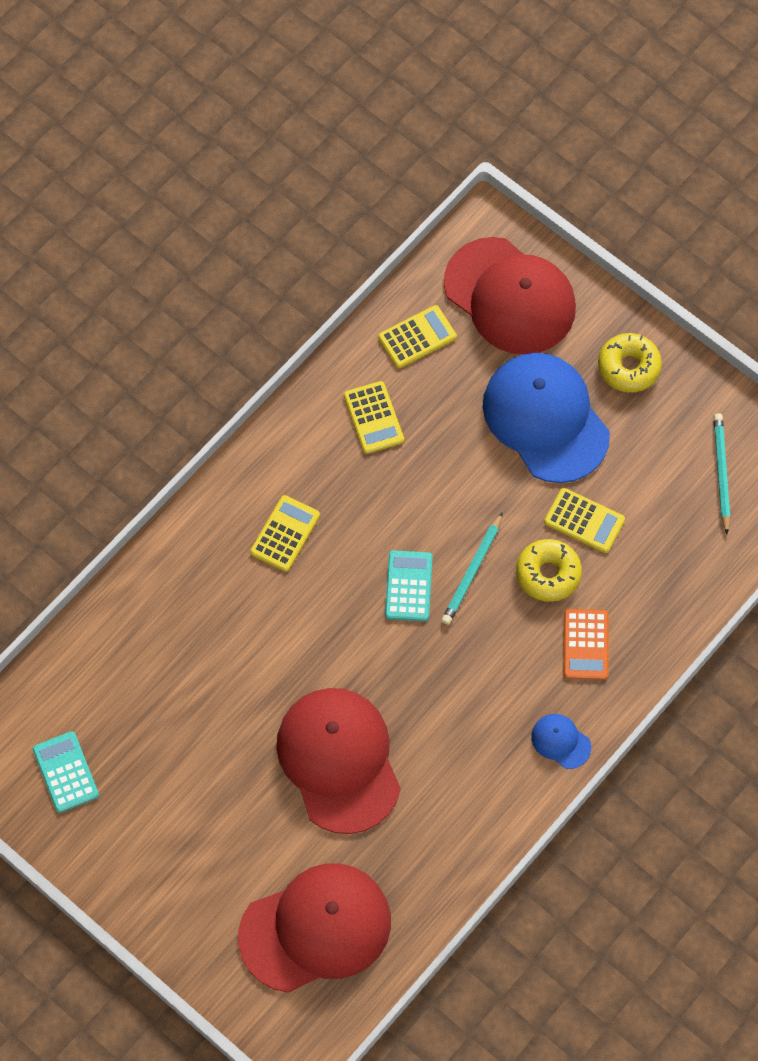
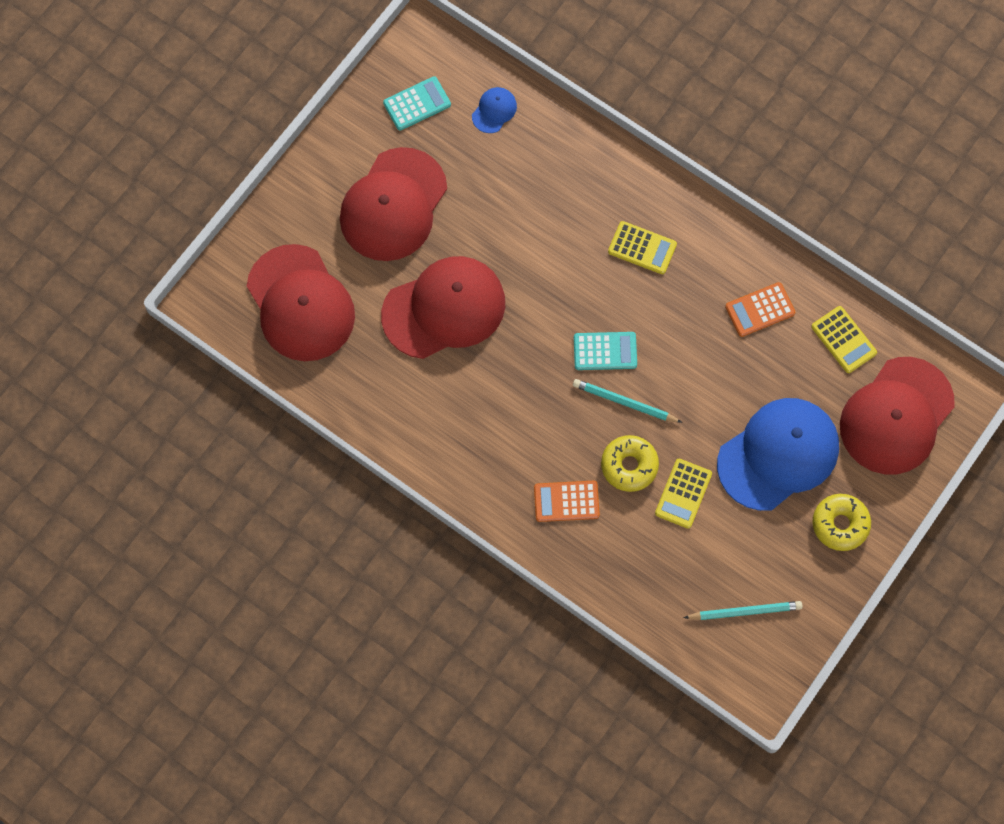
camera: 85 degrees right, 5 degrees up
(198, 809) = (393, 205): none -> red cap
(373, 418) = (760, 310): yellow calculator -> orange calculator
(560, 741) = (476, 485): blue cap -> blue cap (494, 111)

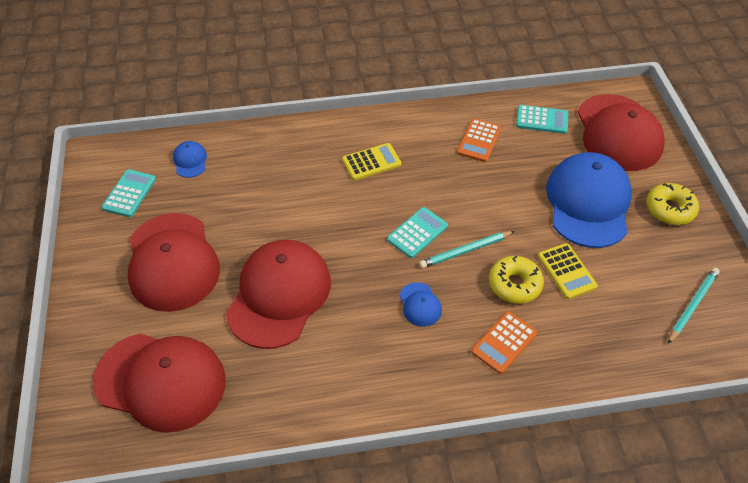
camera: 45 degrees left, 20 degrees down
(539, 414) = (420, 304): none -> blue cap
(843, 340) = (542, 120): yellow calculator -> turquoise calculator

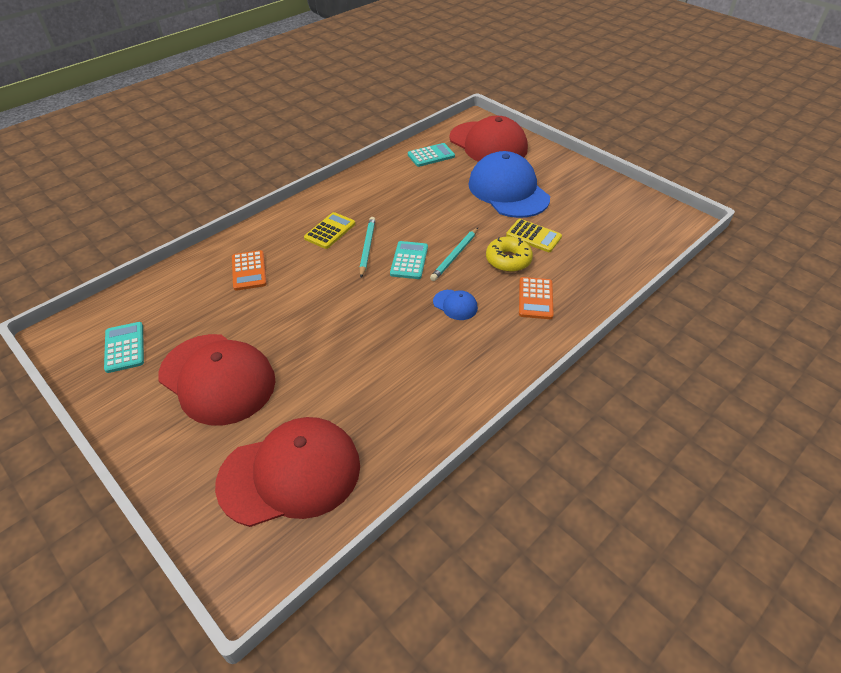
camera: 35 degrees left, 5 degrees down
(190, 161) = (165, 297): blue cap -> none
(279, 295) = (338, 354): red cap -> none
(479, 141) = (399, 185): orange calculator -> orange calculator (249, 271)
(670, 209) = (560, 173): yellow donut -> none
(692, 306) = (625, 219): turquoise pencil -> turquoise pencil (367, 248)

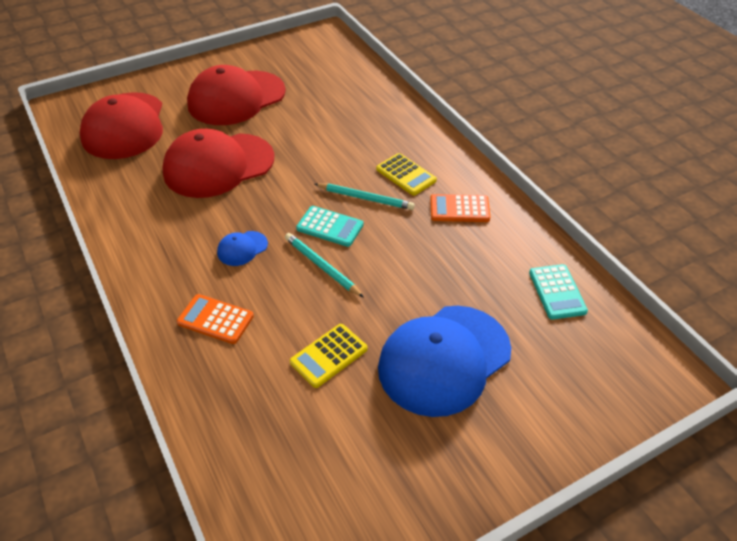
camera: 105 degrees right, 0 degrees up
(124, 347) = (295, 58): turquoise calculator -> none
(249, 271) = (361, 118): orange calculator -> orange calculator (459, 209)
(488, 144) = (587, 373): red cap -> red cap (218, 165)
(508, 191) = (444, 359): blue cap -> blue cap turned 150 degrees clockwise
(508, 260) = (293, 314): yellow donut -> none

